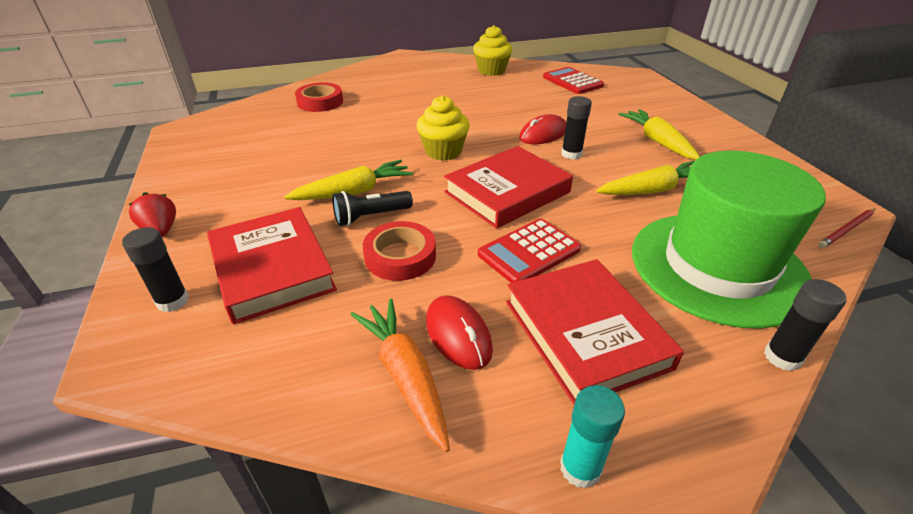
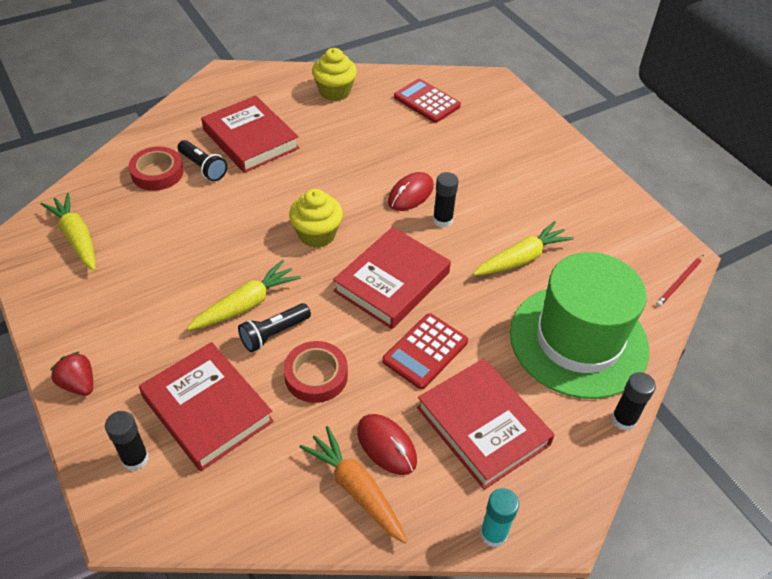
camera: 15 degrees left, 10 degrees up
(360, 102) = (203, 167): none -> black flashlight
(408, 90) = (250, 139): none -> red book
(657, 141) = (521, 189): yellow carrot -> yellow carrot (77, 238)

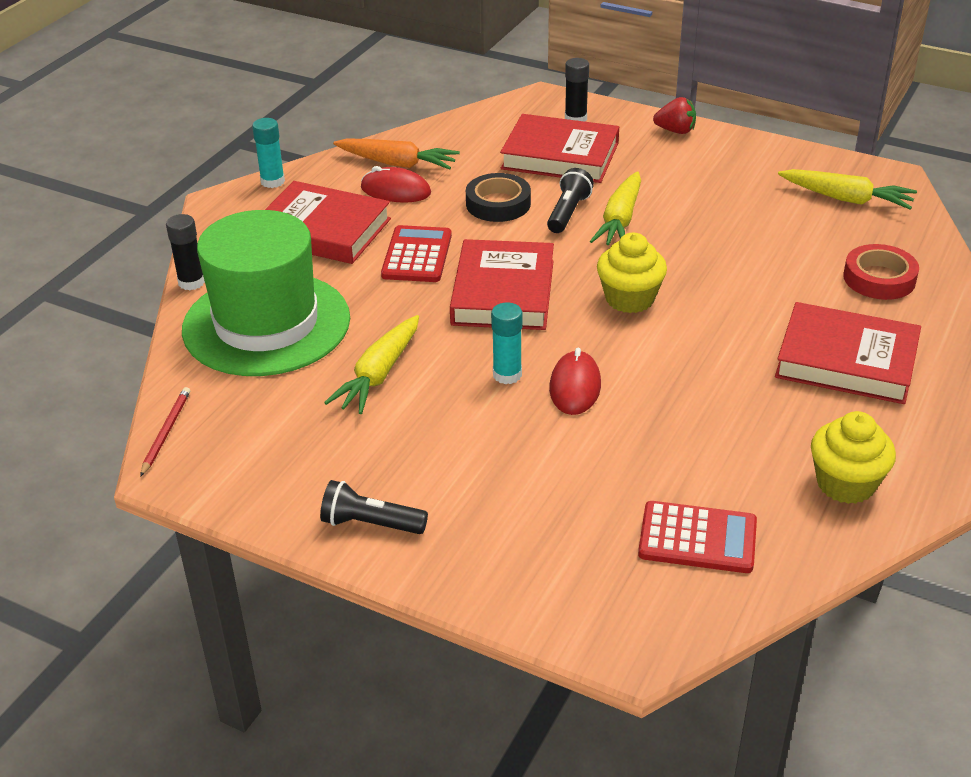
camera: 150 degrees right, 10 degrees down
(203, 167) = (843, 305): black flashlight -> black flashlight (370, 524)
(316, 375) = (498, 204): red tape -> black tape
(442, 220) = (507, 375): black glue stick -> turquoise glue stick

